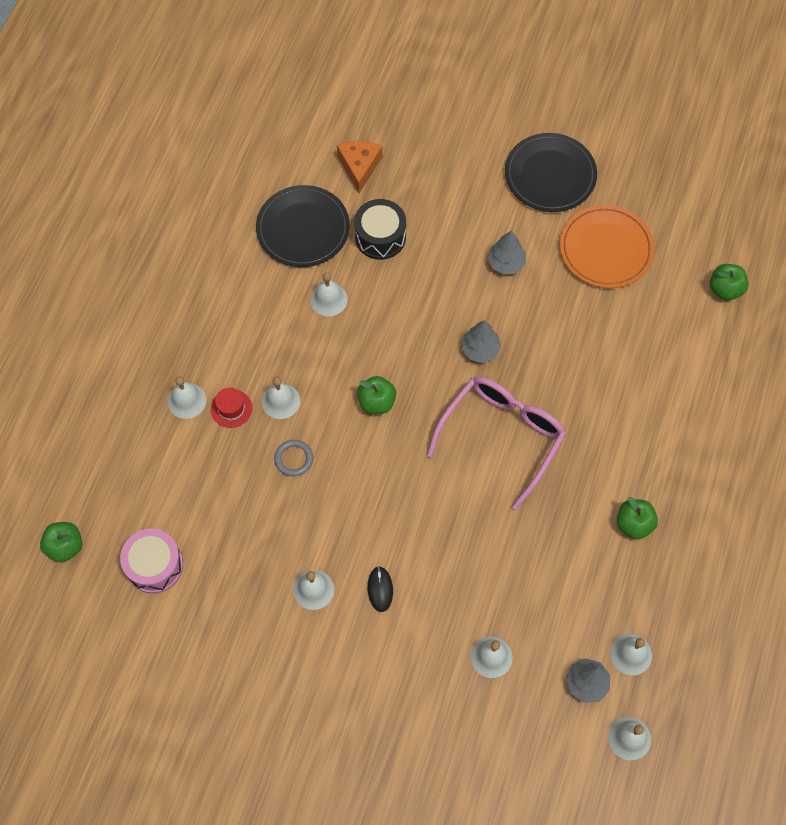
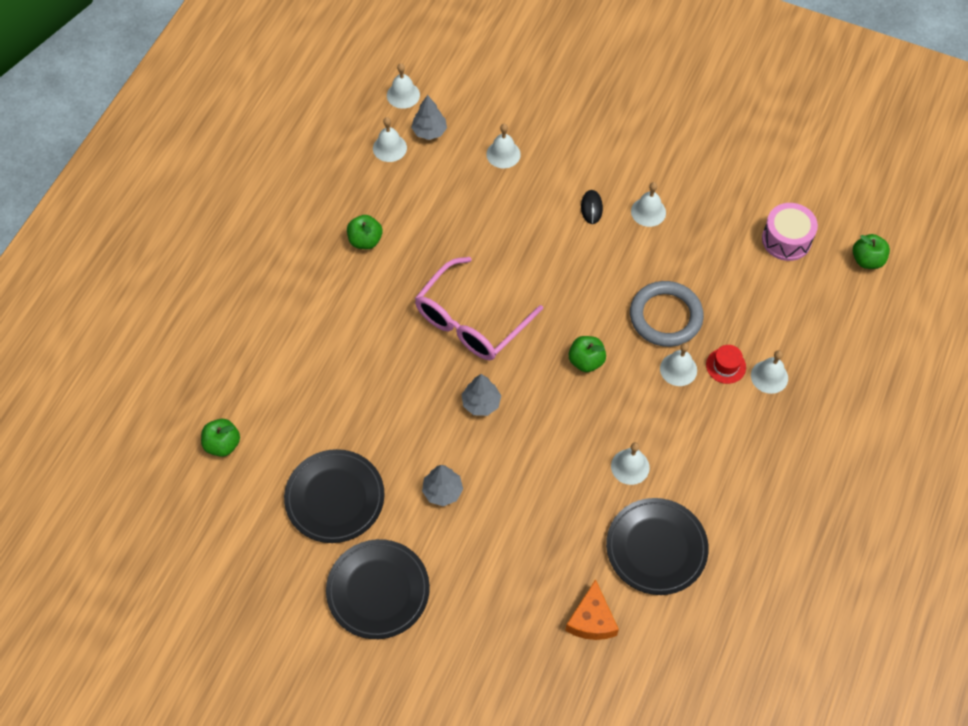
camera: 175 degrees left, 5 degrees down
(294, 459) = (665, 316): grey ring -> grey ring, size x2.04
(380, 237) = (573, 531): black drum -> none
(606, 249) = (335, 498): orange plate -> black plate

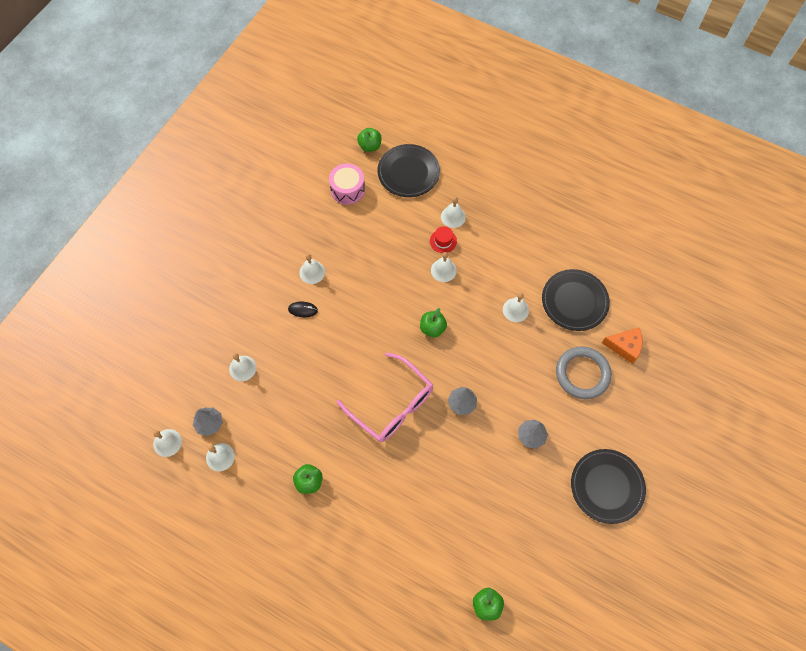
camera: 85 degrees left, 5 degrees up
(335, 498) = (534, 515): black plate -> black plate (408, 172)
(665, 316) = (401, 272): grey ring -> grey ring (582, 374)

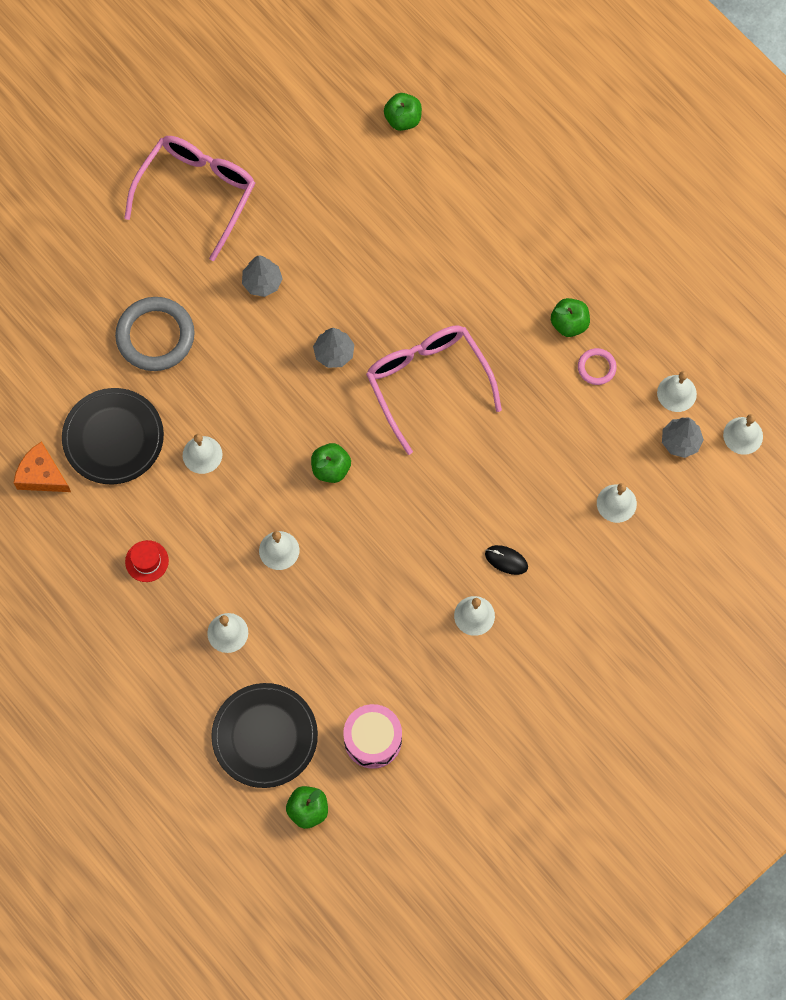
camera: 160 degrees left, 5 degrees up
(281, 456) = (596, 367): none -> pink ring
(443, 241) = (260, 597): red hat -> red hat (147, 561)
(607, 486) = (197, 193): black plate -> pink glasses
(624, 346) = (79, 352): orange cheese -> orange cheese (42, 475)

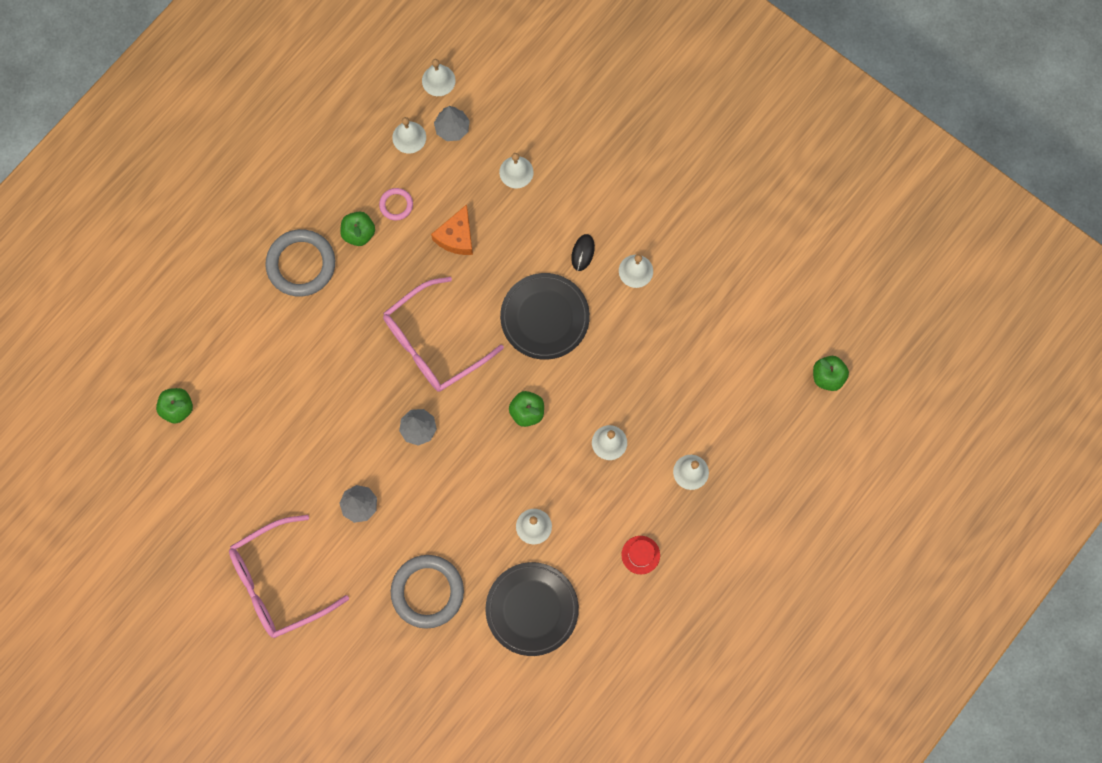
camera: 100 degrees left, 5 degrees up
(42, 475) = (578, 666): orange cheese -> orange cheese (456, 237)
(197, 193) = (278, 582): pink glasses -> pink glasses turned 45 degrees counterclockwise
(265, 736) = (774, 423): black plate -> black plate (545, 317)
(373, 740) = (758, 335): pink drum -> none
(542, 260) = (301, 264): none -> grey ring

